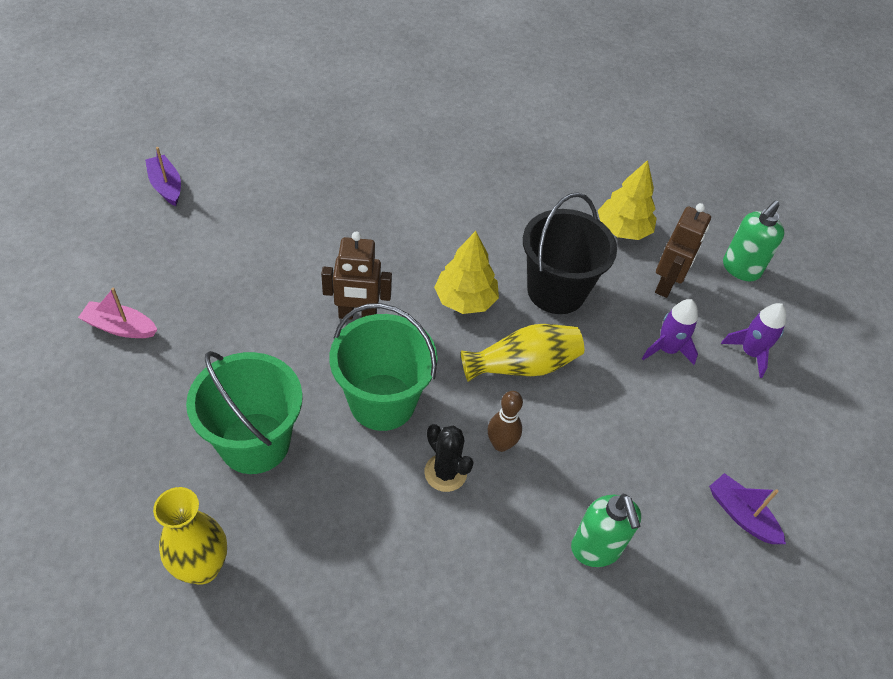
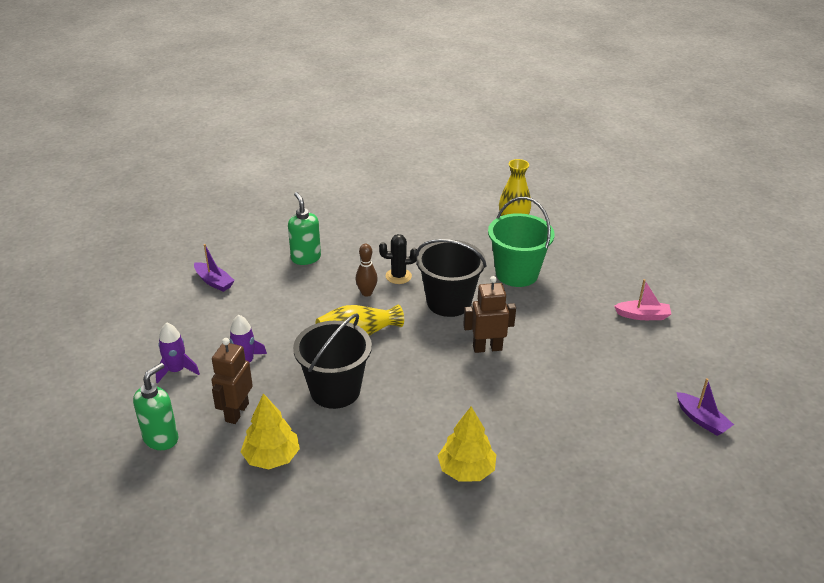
camera: 175 degrees right, 15 degrees down
(382, 402) = (449, 302): green bucket -> black bucket
(445, 472) = (398, 276): black cactus -> black cactus turned 45 degrees counterclockwise
(465, 300) = (409, 371): yellow tree -> yellow tree (466, 470)

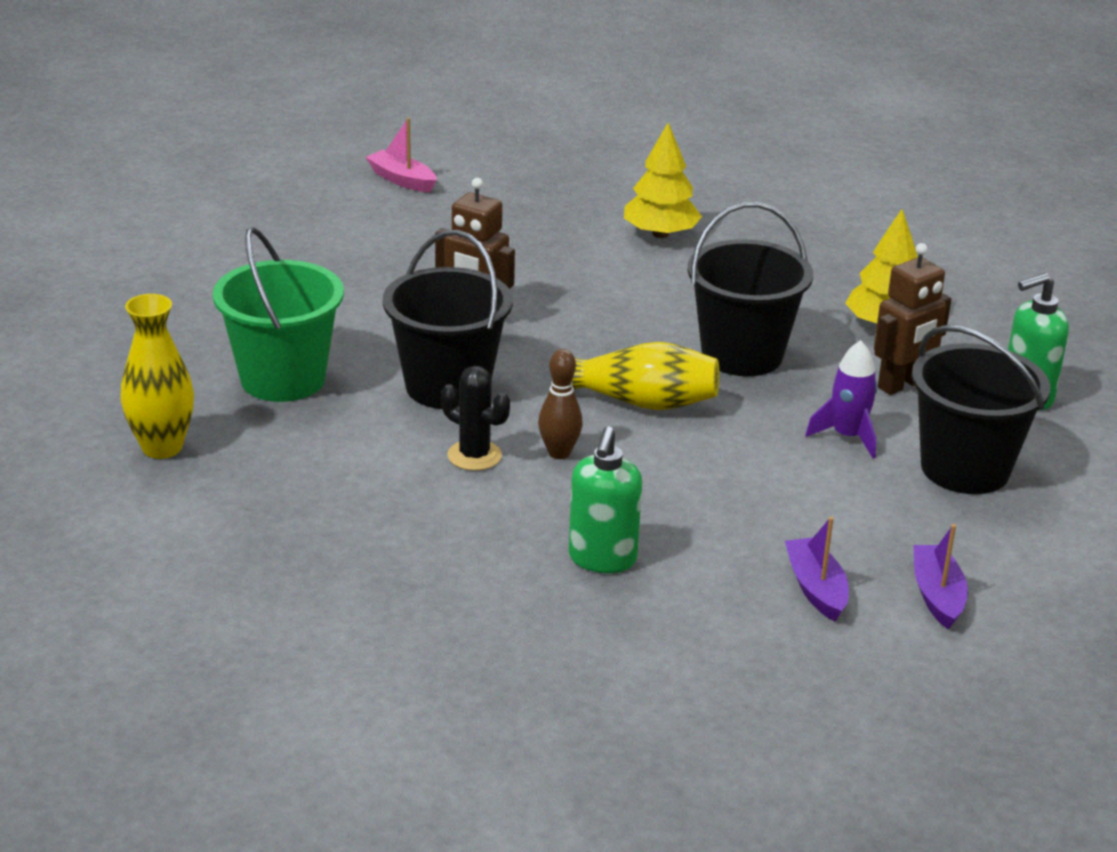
camera: 145 degrees left, 5 degrees down
(176, 370) = (965, 468): purple rocket -> black bucket
(642, 315) = (210, 264): pink boat -> pink boat (402, 180)
(701, 420) = (340, 171): purple boat -> purple boat (937, 596)

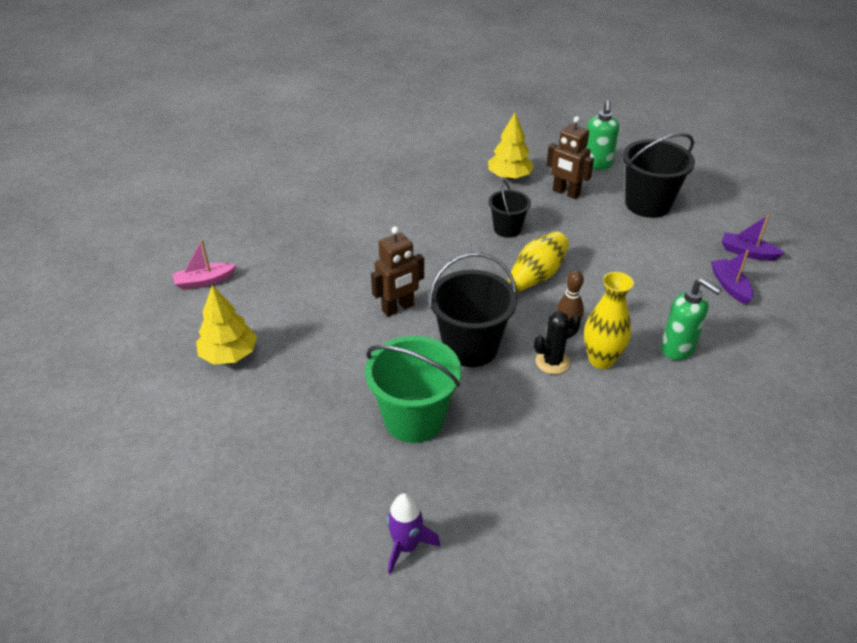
camera: 60 degrees left, 10 degrees up
(162, 447) = (462, 510): yellow vase -> yellow vase (601, 360)
(660, 234) = (362, 209): yellow tree -> yellow tree (229, 354)
(742, 355) = (507, 229): black bucket -> black bucket, size x0.59
(816, 589) = (730, 286): purple boat -> purple boat turned 60 degrees clockwise
(847, 436) = (603, 226): purple rocket -> purple rocket (406, 546)
(901, 384) = (566, 193): brown robot -> brown robot turned 135 degrees clockwise

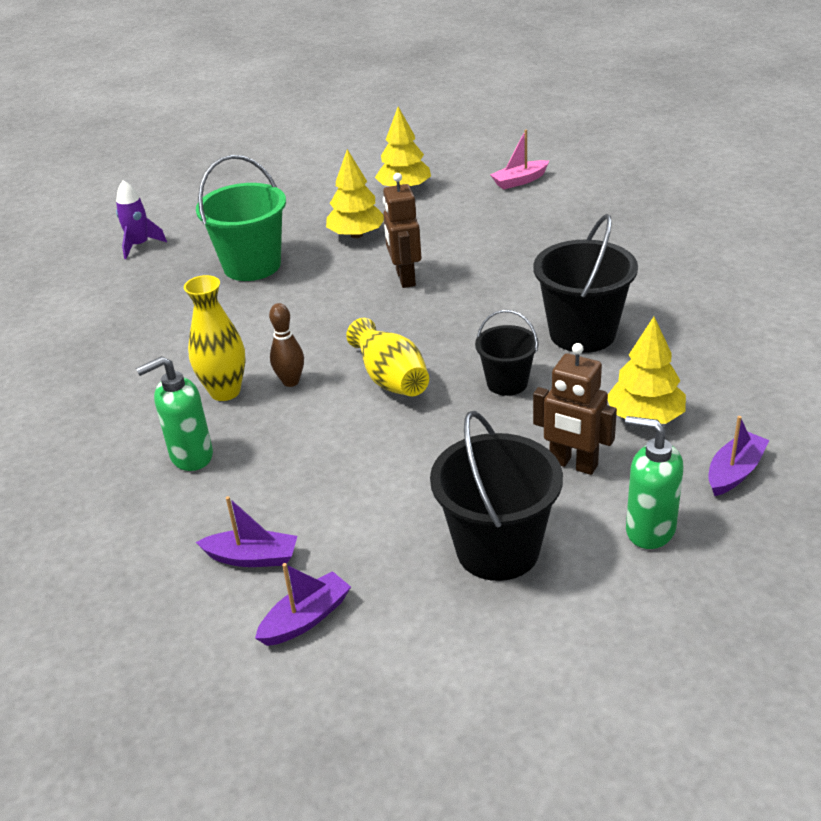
camera: 115 degrees right, 5 degrees down
(204, 281) = (520, 181): pink boat -> pink boat turned 120 degrees counterclockwise
(332, 361) = (356, 235): none -> yellow tree
(470, 347) = (313, 311): black bucket -> black bucket (582, 333)
(536, 147) = (734, 472): none -> purple boat
(552, 362) = (250, 357): black cactus -> none
(566, 193) = (573, 464): brown robot -> brown robot turned 120 degrees counterclockwise

